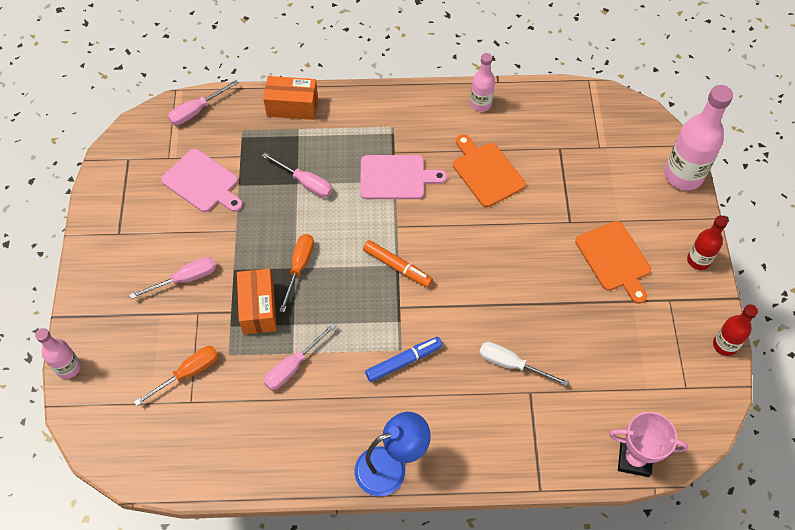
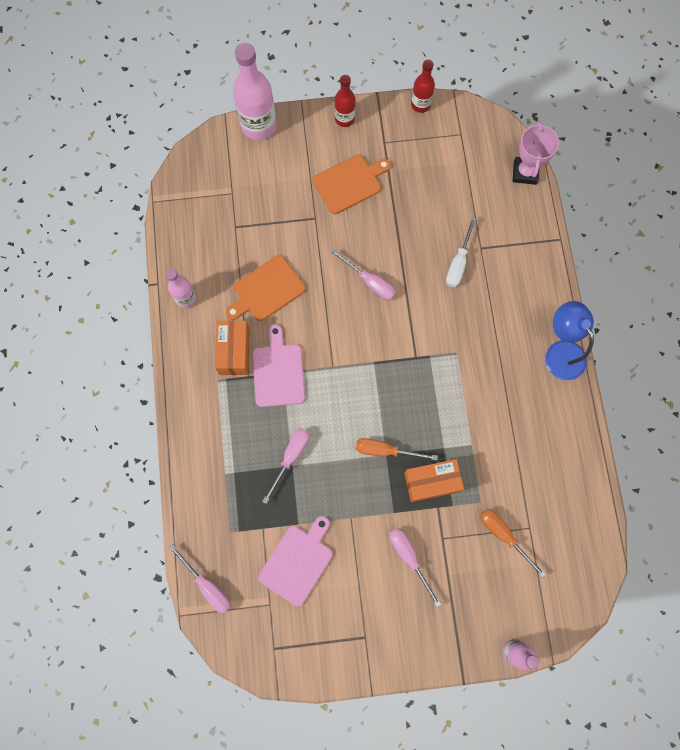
camera: 95 degrees left, 15 degrees up
(292, 106) = (197, 484): orange box -> orange box (234, 351)
(293, 366) = (484, 442): pink screwdriver -> pink screwdriver (370, 282)
(397, 267) = (375, 362): orange marker -> none
(404, 361) = (467, 349): blue marker -> none

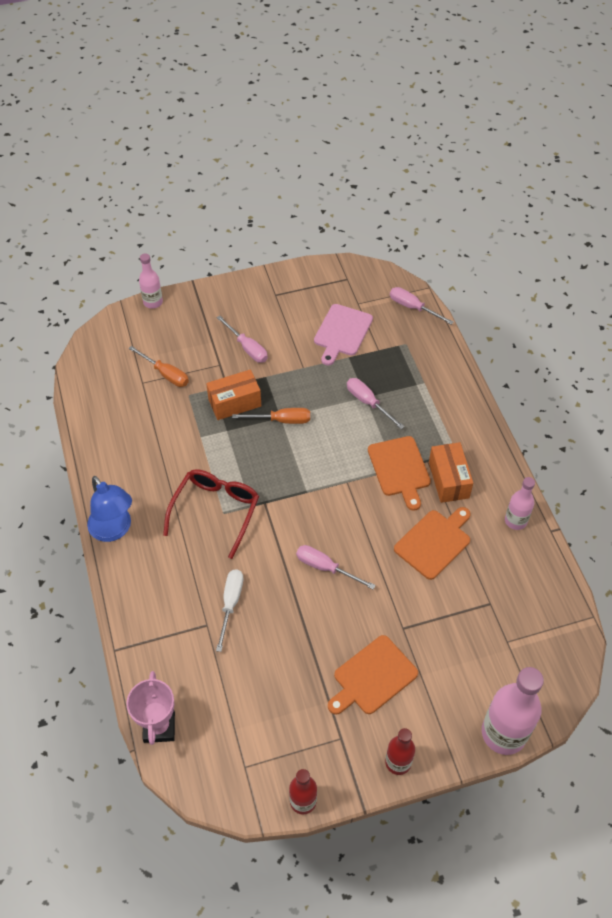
camera: 170 degrees right, 20 degrees down
(278, 372) = (399, 469): pink cutting board -> orange cutting board
(290, 457) = (368, 402): pink screwdriver -> pink screwdriver turned 120 degrees clockwise
(463, 356) = (215, 511): none -> red glasses

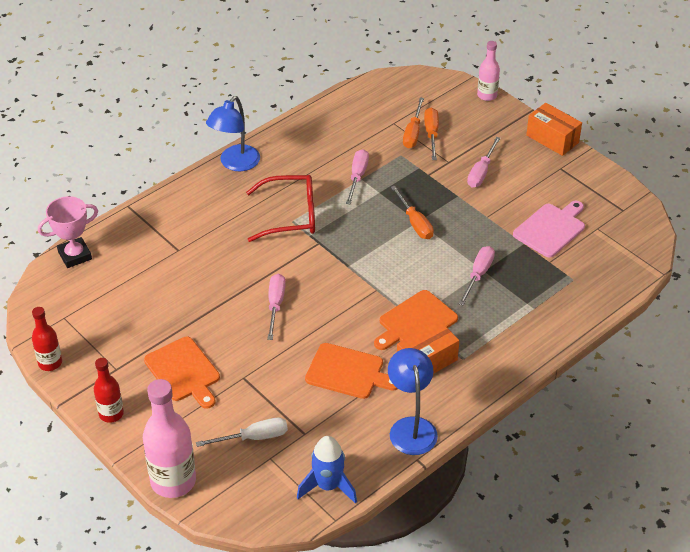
camera: 65 degrees right, 10 degrees down
(176, 361) = (431, 134): none -> orange screwdriver
(231, 604) = (205, 257): white screwdriver -> white screwdriver (254, 437)
(234, 403) = (413, 186): orange box -> orange box (552, 139)
(342, 332) = (551, 229): pink cutting board -> pink cutting board turned 135 degrees clockwise
(372, 677) = (184, 371): orange cutting board -> orange cutting board turned 150 degrees counterclockwise
(413, 307) = (625, 270): pink screwdriver -> pink screwdriver (357, 177)
(515, 521) = (411, 427): pink bottle -> blue lamp
(555, 608) = (328, 486): none -> blue rocket

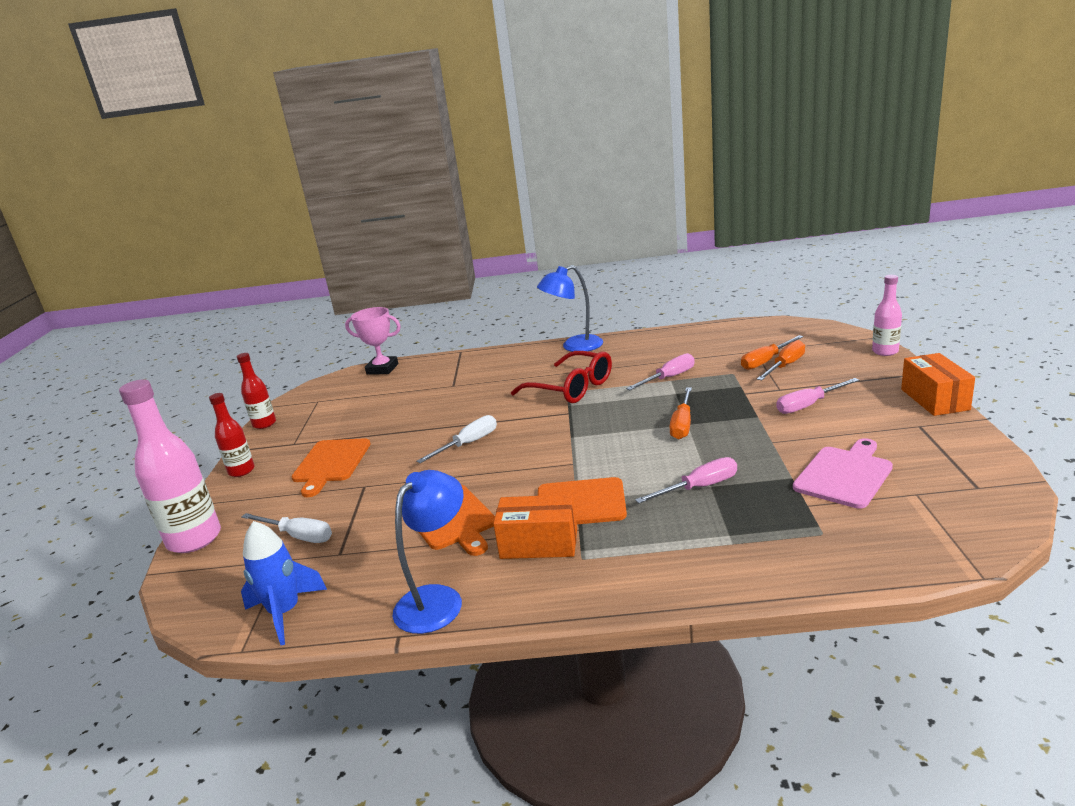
camera: 45 degrees right, 20 degrees down
(275, 305) = (468, 444): pink screwdriver -> white screwdriver
(551, 229) = (844, 475): pink cutting board -> pink cutting board turned 45 degrees counterclockwise

